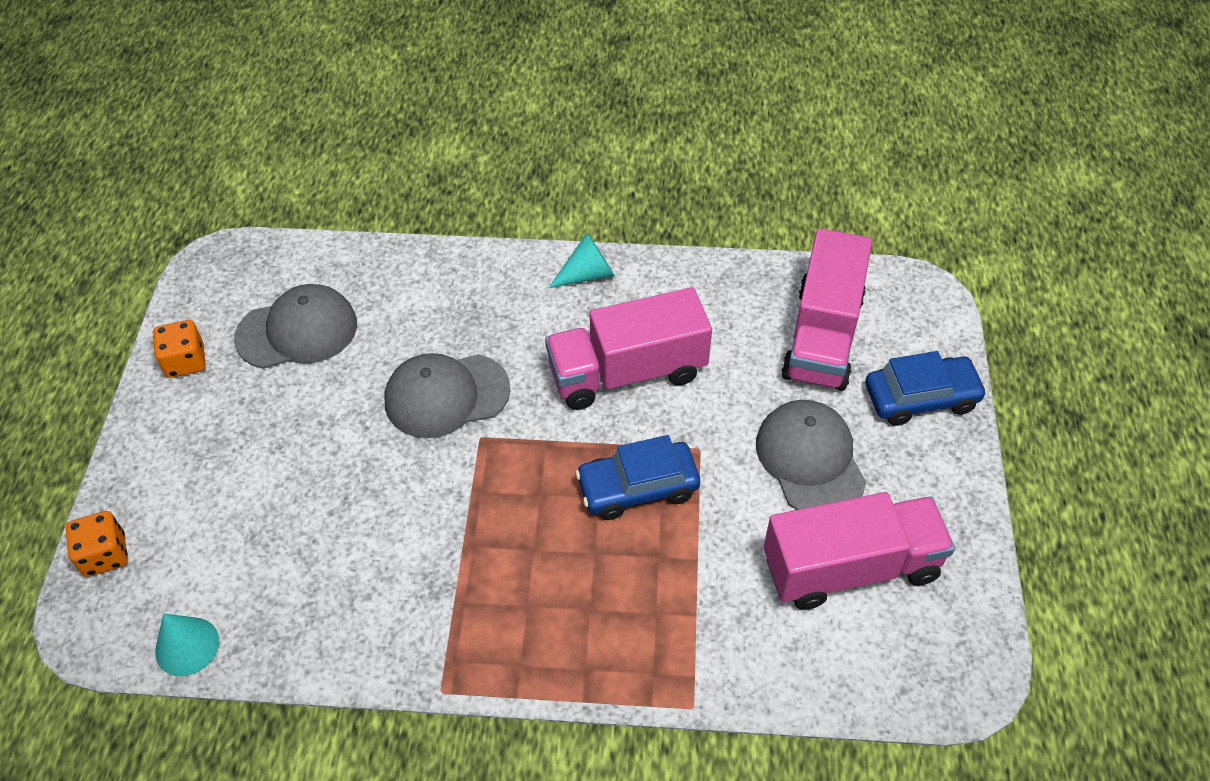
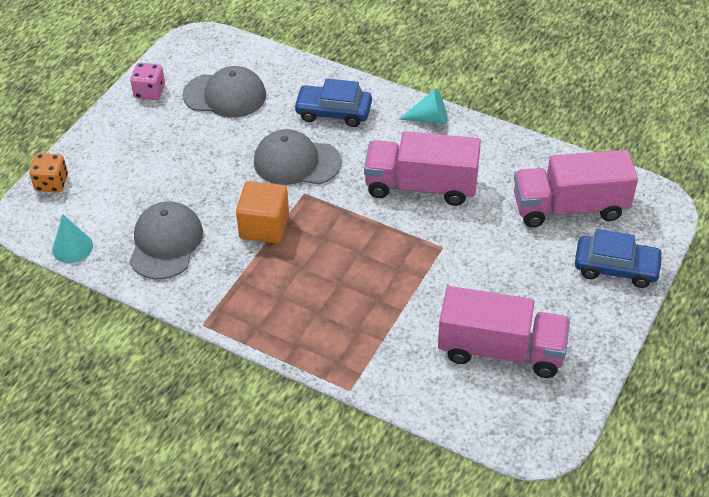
camera: 25 degrees right, 5 degrees down
(185, 361) = (149, 92): orange dice -> pink dice
(451, 507) = (264, 227): none -> orange cube
(638, 488) = (388, 256): blue car -> blue car (333, 112)
(810, 460) = (513, 278): grey cap -> grey cap (166, 243)
(822, 336) = (569, 207): pink truck -> pink truck turned 45 degrees clockwise

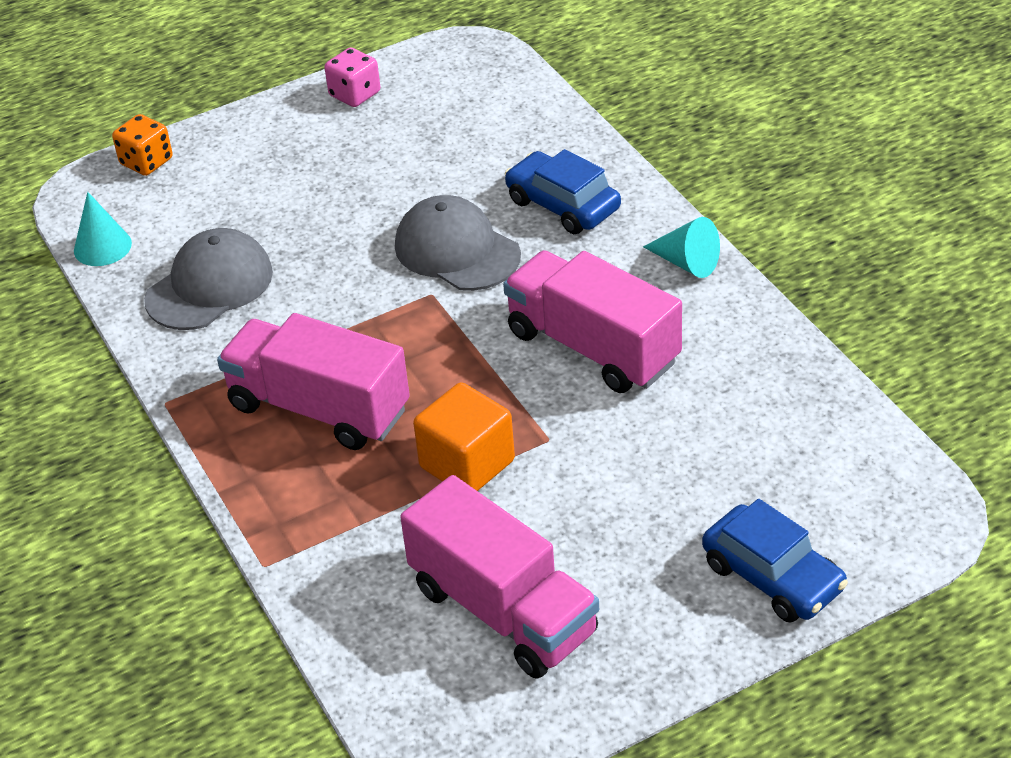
camera: 35 degrees right, 5 degrees down
(225, 95) = (443, 132): grey cap -> none
(264, 227) = (343, 315): orange cube -> orange cube (467, 464)
(569, 207) = (780, 463): pink truck -> pink truck (319, 408)

